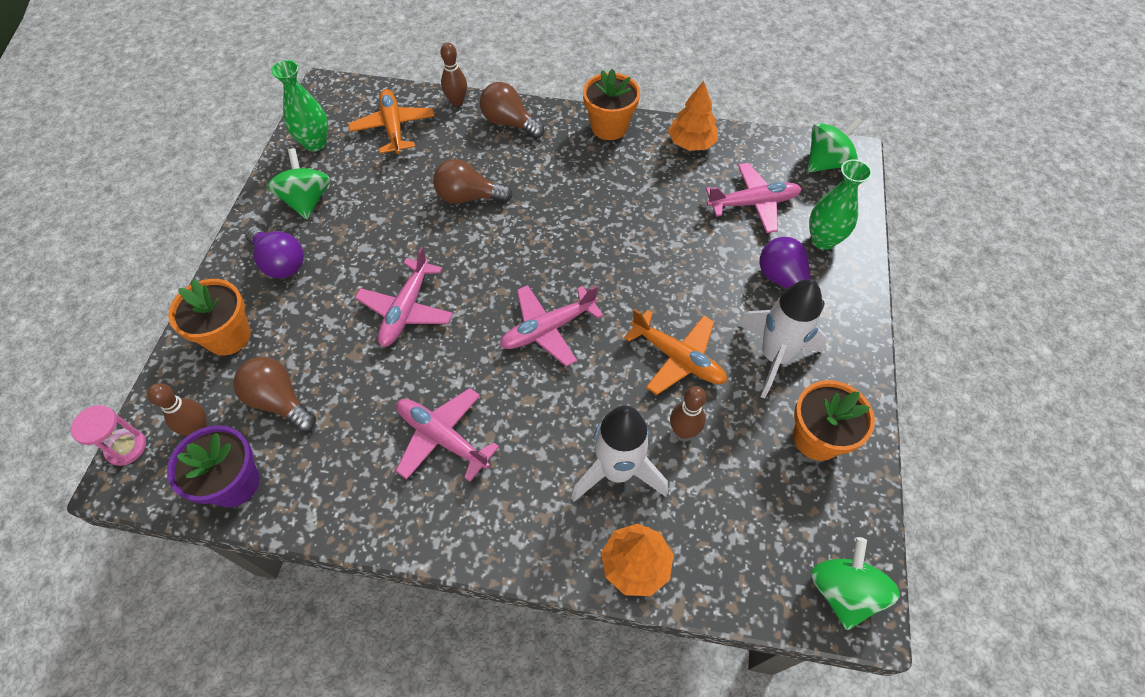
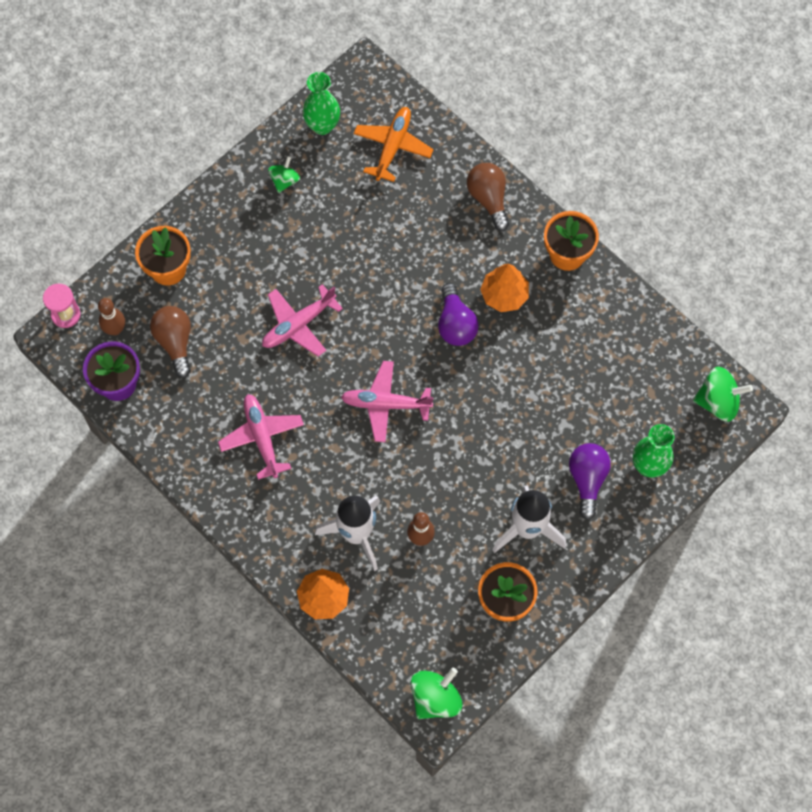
camera: 35 degrees right, 10 degrees up
(280, 262) = (235, 227): purple light bulb -> purple light bulb (455, 324)
(307, 200) = (284, 180): green spinning top -> green spinning top, size x0.62
(457, 101) = (461, 149): brown bowling pin -> none
(468, 197) = (406, 253): brown light bulb -> none
(677, 358) = (458, 485): orange plane -> none
(691, 143) = (622, 312): orange tree -> orange tree (504, 295)
(753, 203) = (623, 400): pink plane -> none

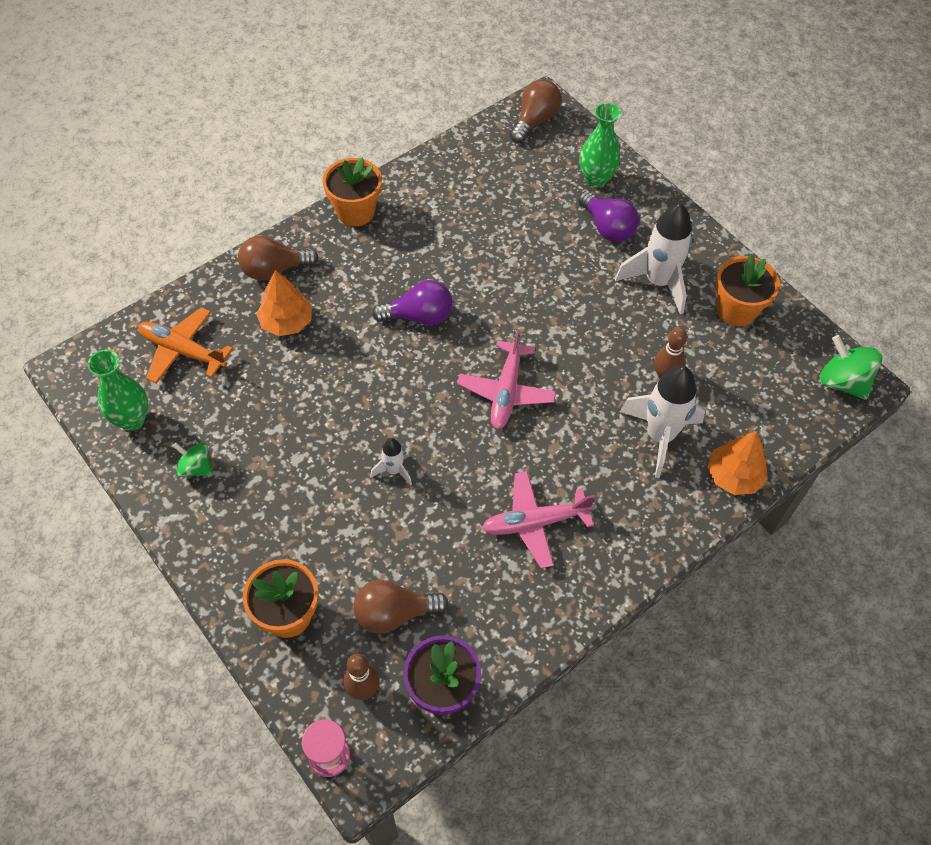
camera: 85 degrees left, 10 degrees down
(298, 325) = (393, 470): pink plane -> white rocket
(504, 295) = (392, 269): orange tree -> orange tree (286, 322)
(587, 480) = (607, 227): purple light bulb -> purple light bulb turned 135 degrees counterclockwise
(718, 402) = (534, 120): green spinning top -> brown light bulb

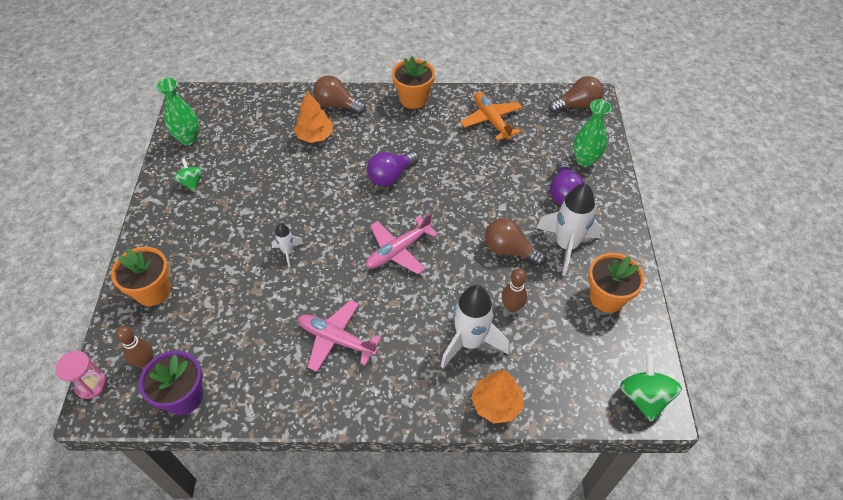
camera: 40 degrees right, 5 degrees down
(182, 351) = (248, 119): orange plane -> orange plane (491, 120)
(394, 614) = (205, 332): brown light bulb -> brown light bulb (509, 250)
(419, 316) = (391, 176): purple light bulb -> purple light bulb turned 105 degrees clockwise

